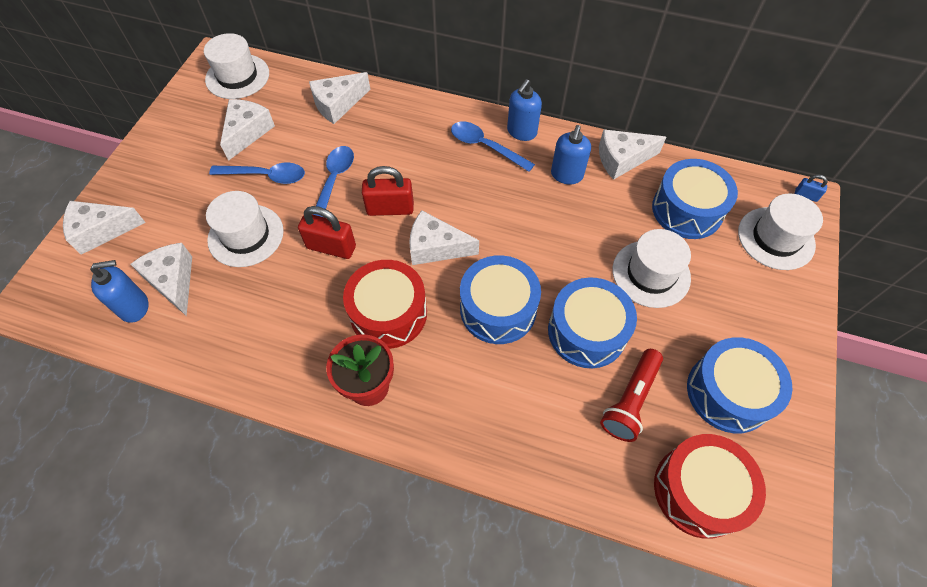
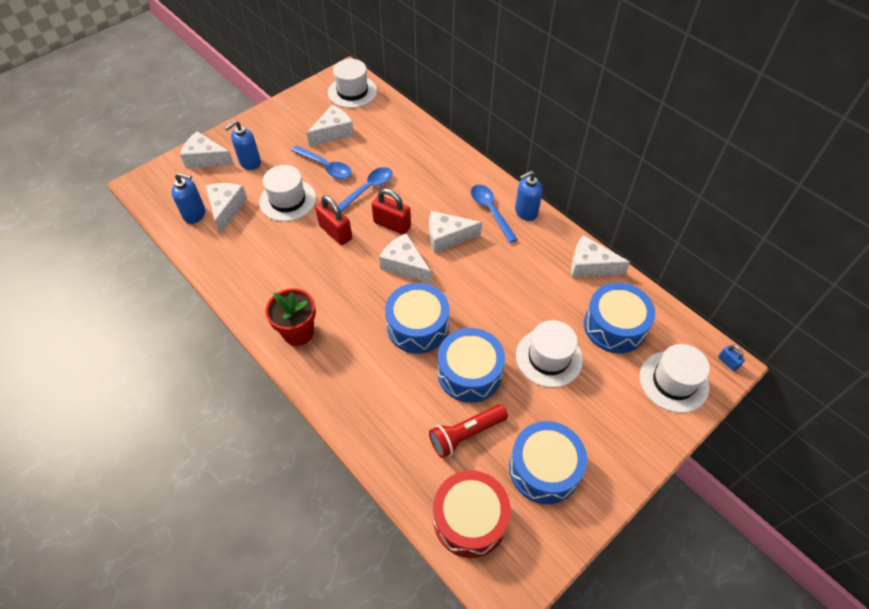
camera: 30 degrees right, 5 degrees down
(338, 104) = (406, 138): white cheese -> white cheese (447, 237)
(388, 313) = (343, 293): red drum -> none
(566, 175) = (537, 258): blue soap dispenser -> blue soap dispenser (250, 163)

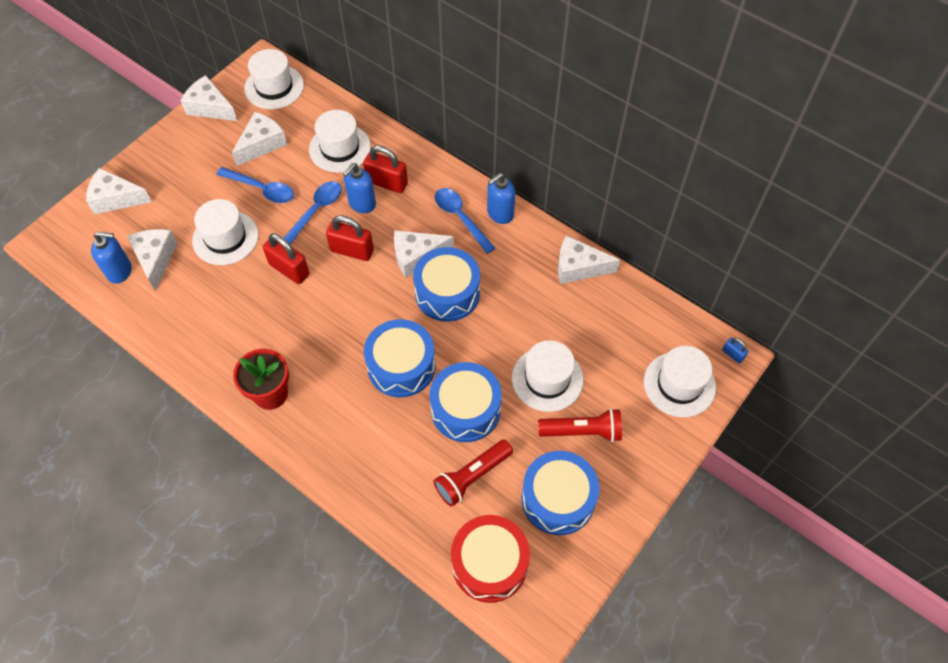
camera: 10 degrees left, 5 degrees up
(250, 163) = (170, 196): blue soap dispenser -> blue soap dispenser (362, 204)
(397, 143) = (340, 148): none -> white hat
(404, 265) = (374, 297): white cheese -> white cheese (210, 107)
(432, 175) = (387, 183): none -> red padlock
(576, 410) = (582, 431): none -> red flashlight
(614, 326) = (612, 333): blue drum -> blue drum (447, 293)

